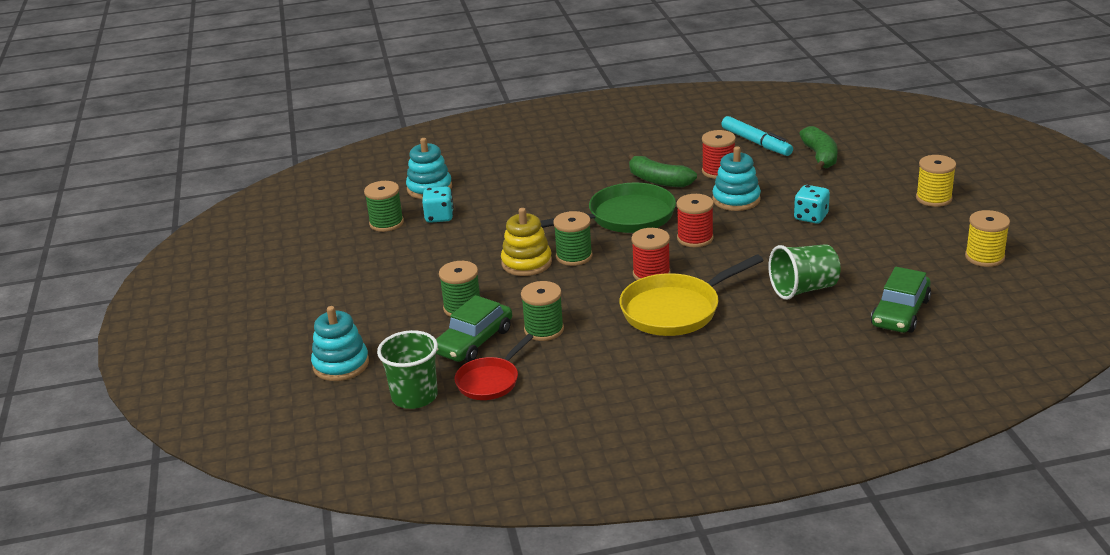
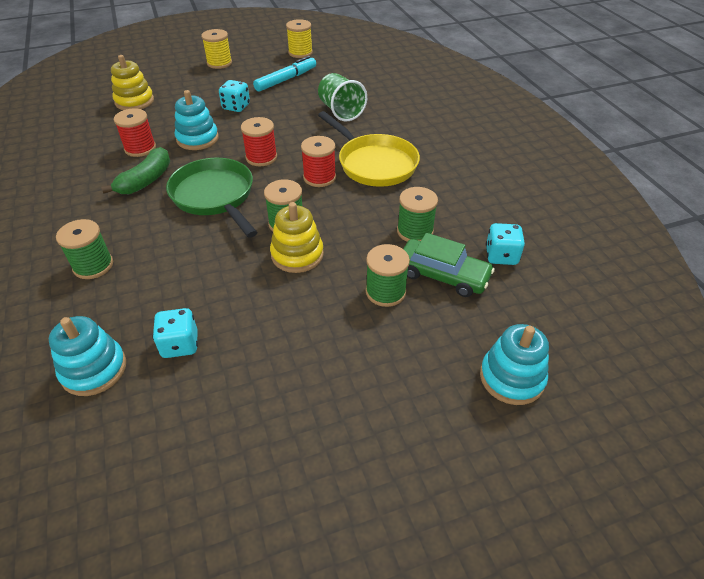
camera: 100 degrees left, 15 degrees up
(386, 223) = (184, 402): green spool -> green spool (93, 265)
(414, 396) = (542, 304): green cup -> none
(490, 381) = (501, 256): red pan -> turquoise dice
(756, 142) = (91, 130): turquoise marker -> turquoise marker (285, 80)
(820, 157) = (134, 101): green banana -> yellow stacking toy
(900, 312) = (367, 80): green car -> none

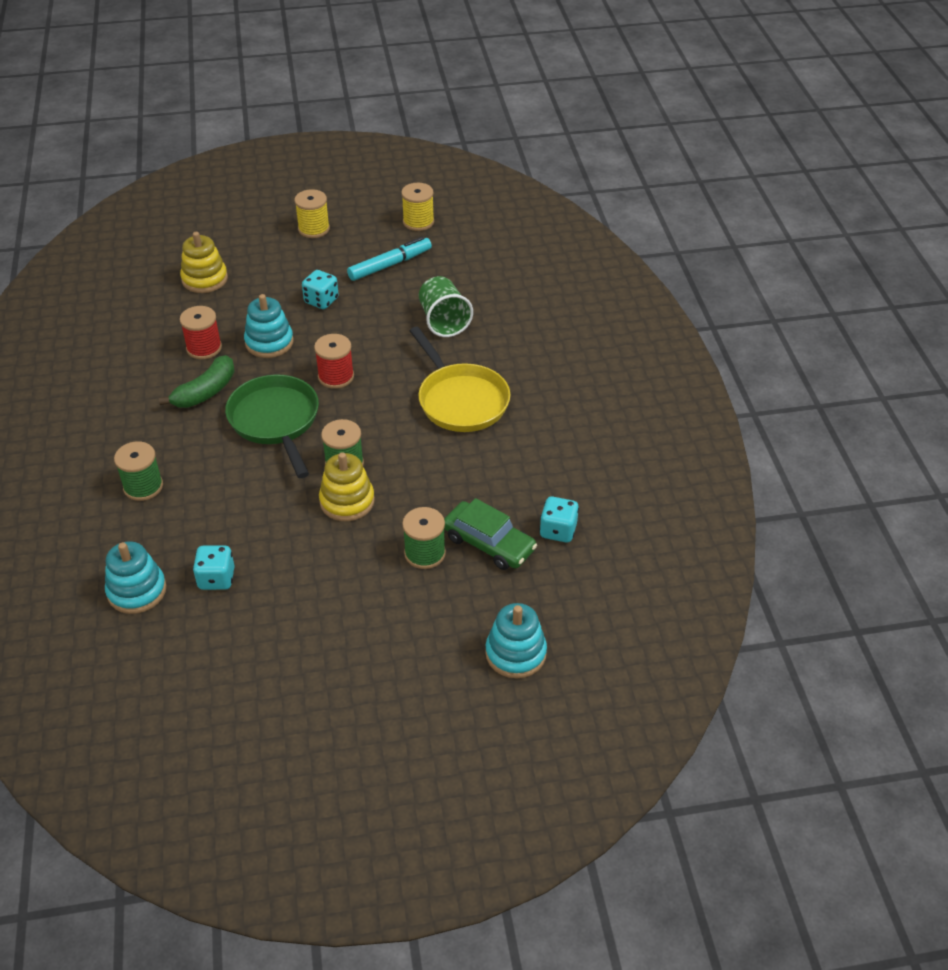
camera: 10 degrees right, 0 degrees up
(319, 177) = (394, 411): red spool -> none
(415, 231) = (477, 490): green spool -> none

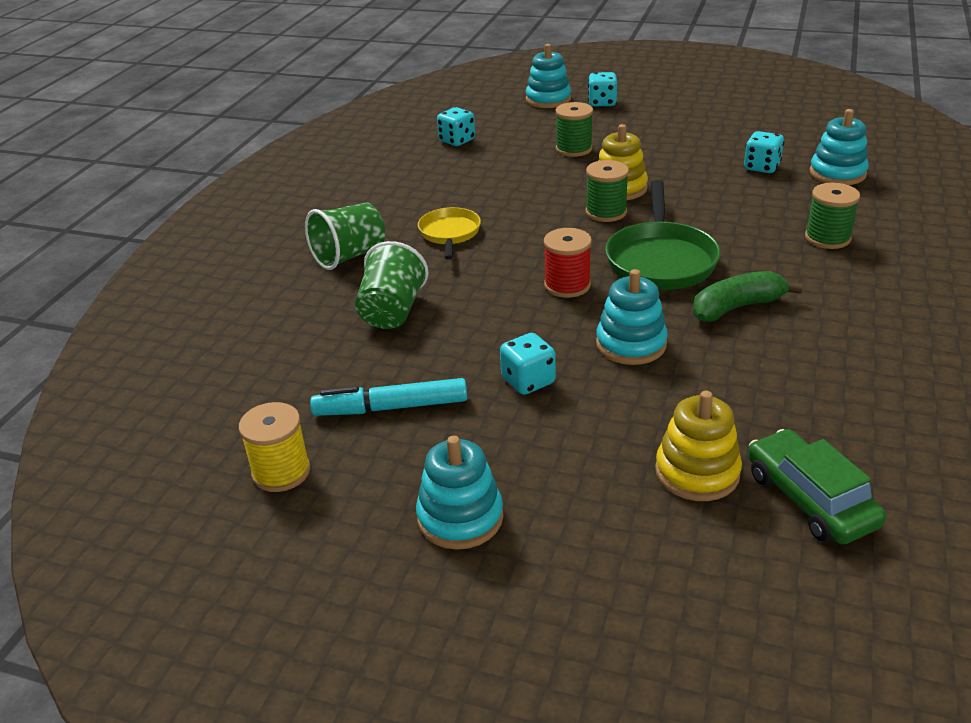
camera: 150 degrees left, 10 degrees down
(204, 348) = (726, 360): red spool -> none
(314, 229) = (460, 517): yellow spool -> turquoise stacking toy
(444, 666) = (602, 103): none -> turquoise dice
(460, 400) = (449, 234): yellow pan -> yellow pan, size x0.61
(489, 543) = (517, 144): green car -> green car (810, 499)
(519, 356) = (349, 256): none -> green cup

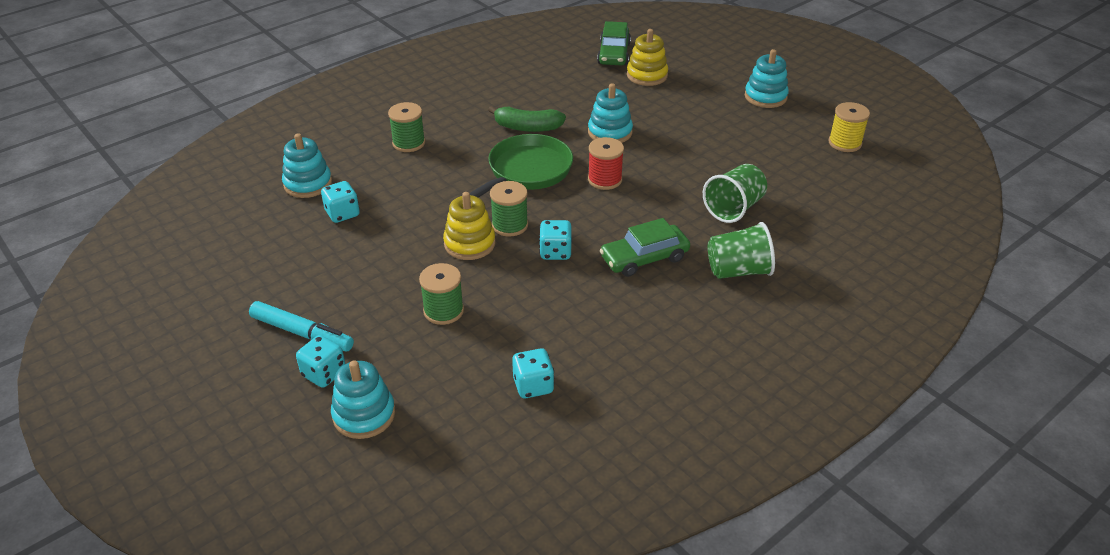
camera: 150 degrees left, 5 degrees up
(392, 407) = (769, 151): turquoise marker -> turquoise marker (301, 333)
(449, 234) = (644, 258): yellow pan -> green car
(528, 381) = (685, 136): turquoise dice -> turquoise dice (555, 252)

